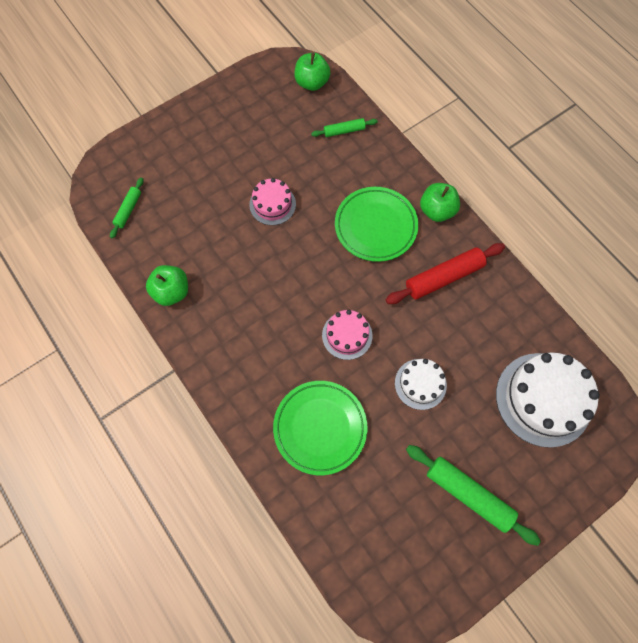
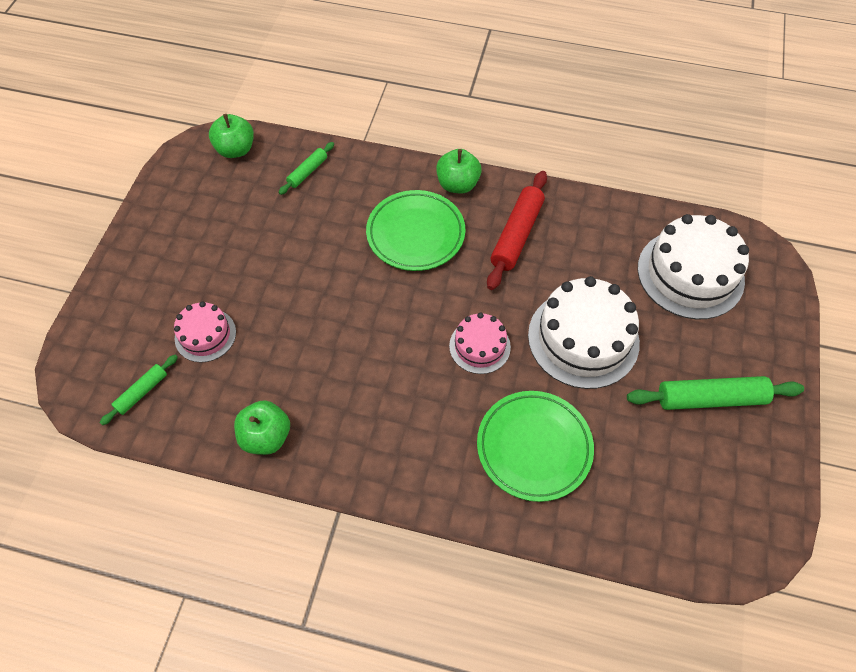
camera: 40 degrees left, 10 degrees down
(128, 210) = (142, 392): green rolling pin -> green rolling pin turned 60 degrees clockwise
(272, 204) = (297, 281): pink cake -> pink cake (205, 335)
(420, 384) = (583, 338): white cake -> white cake, size x1.82

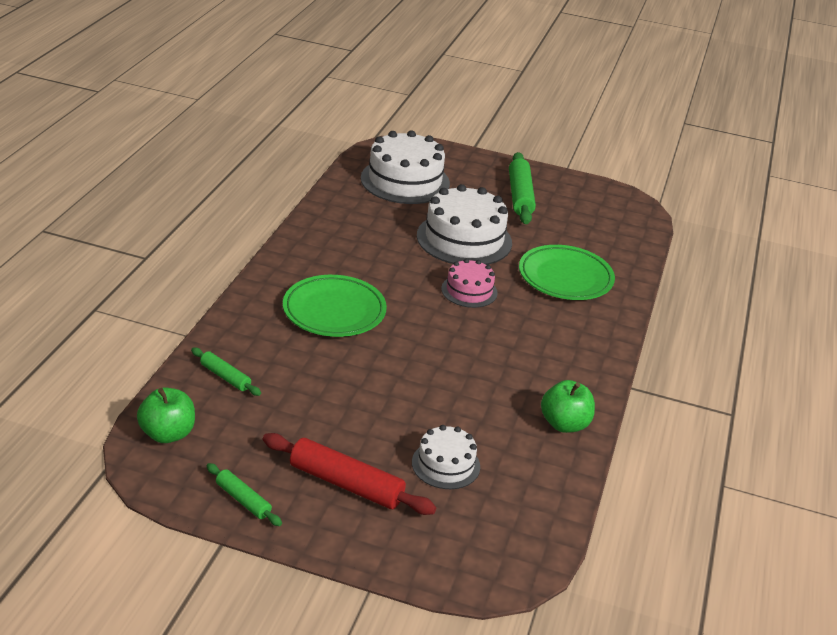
camera: 90 degrees left, 25 degrees down
(142, 392) = (516, 515): green rolling pin -> green rolling pin (243, 500)
(205, 335) = (446, 464): pink cake -> white cake
(457, 184) = (275, 278): green apple -> none
(516, 235) = (347, 254): red rolling pin -> red rolling pin (346, 484)

